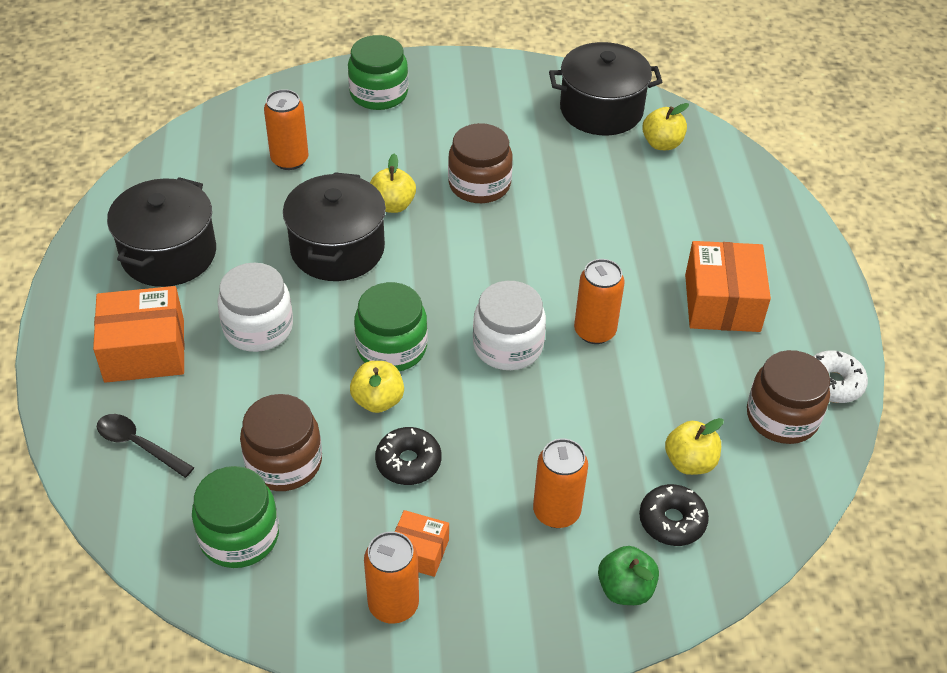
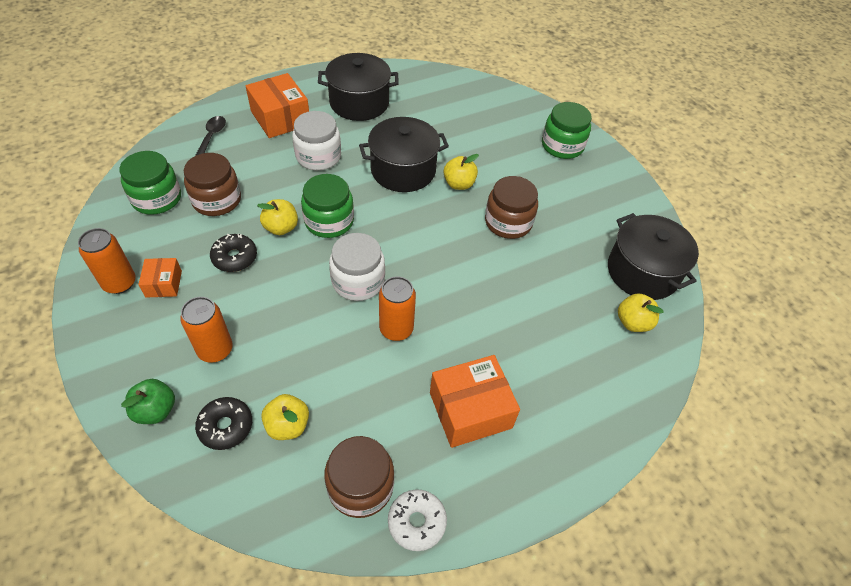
camera: 65 degrees right, 5 degrees up
(290, 160) = (469, 125): orange can -> none

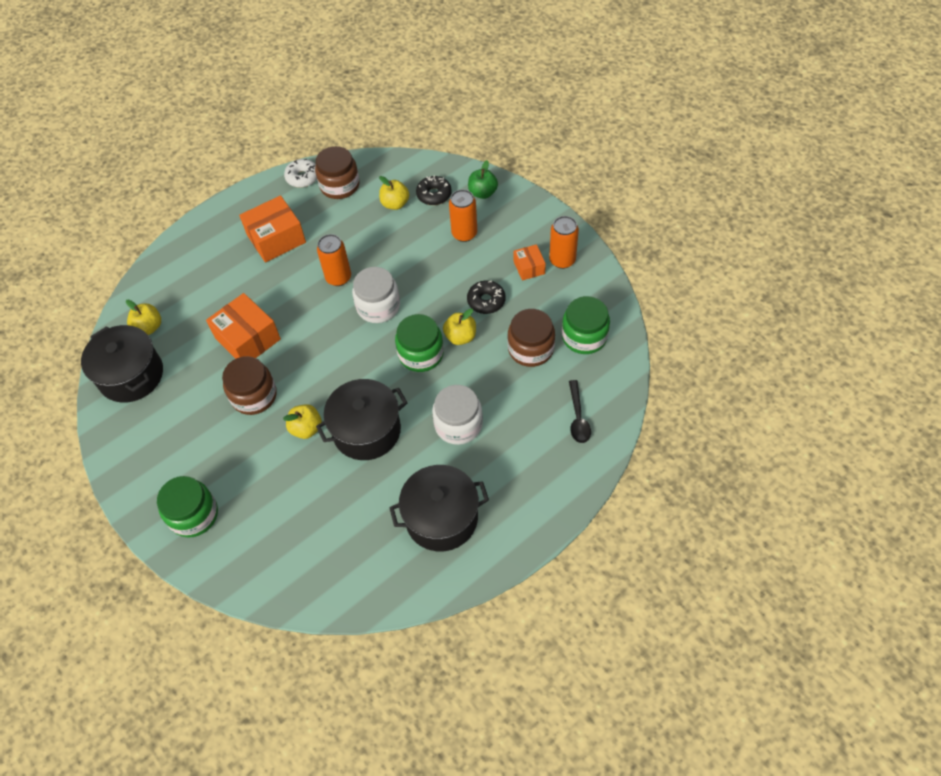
camera: 175 degrees right, 5 degrees up
(280, 118) = (520, 467): orange box -> orange box (248, 339)

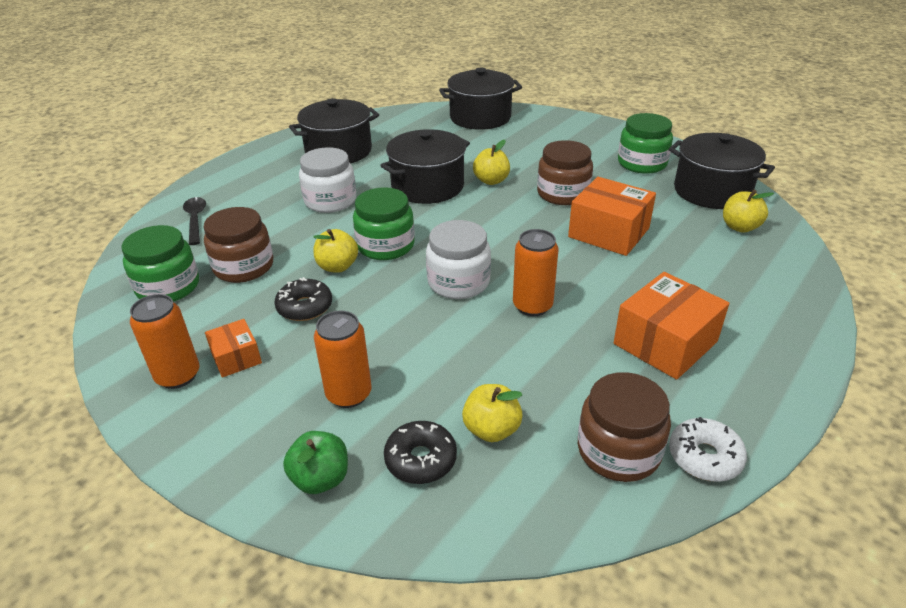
camera: 165 degrees right, 20 degrees down
(194, 515) = (559, 130): green jar -> green jar (642, 163)
(265, 566) = (480, 117): none -> black pot

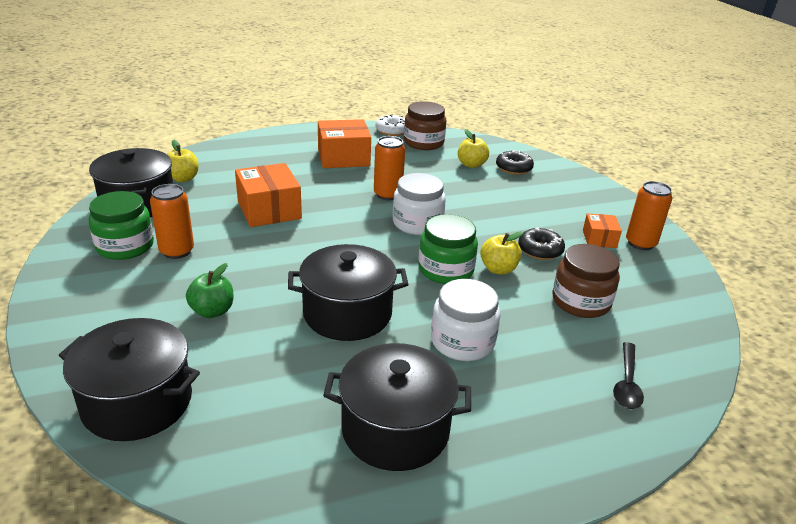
camera: 150 degrees left, 5 degrees down
(168, 287) = (653, 310): green jar -> none
(320, 479) = (565, 178): green apple -> green apple (212, 311)
(349, 394) = (534, 199): orange can -> orange can (177, 251)
(491, 181) = (280, 291): yellow apple -> none
(563, 193) = (243, 250): brown jar -> none

